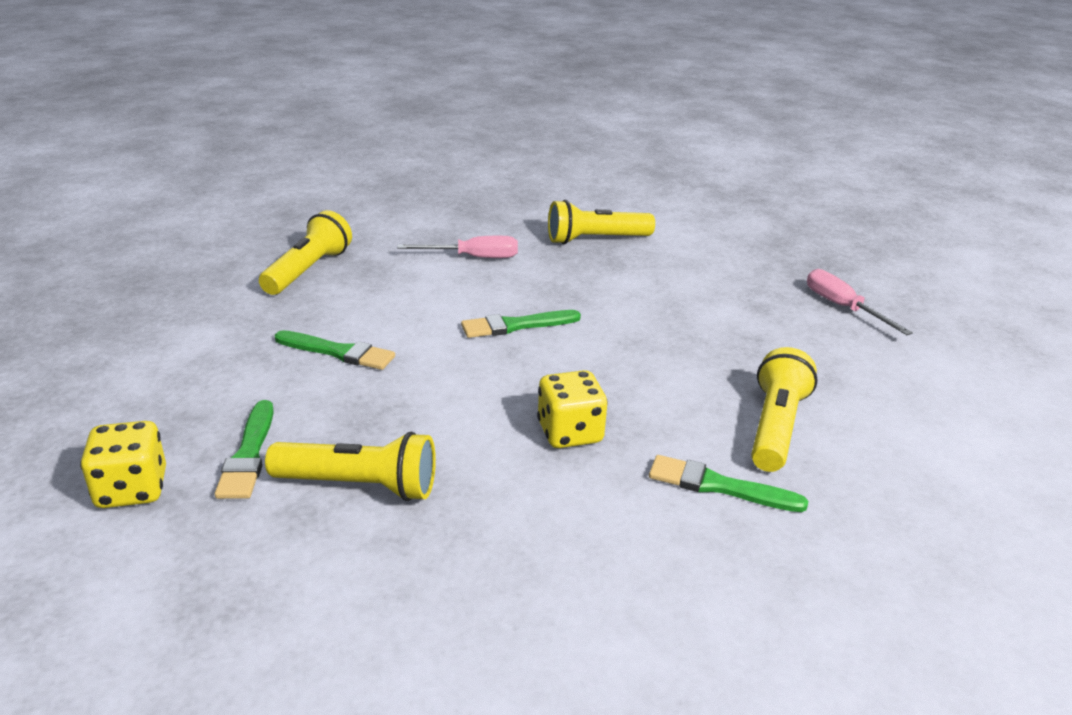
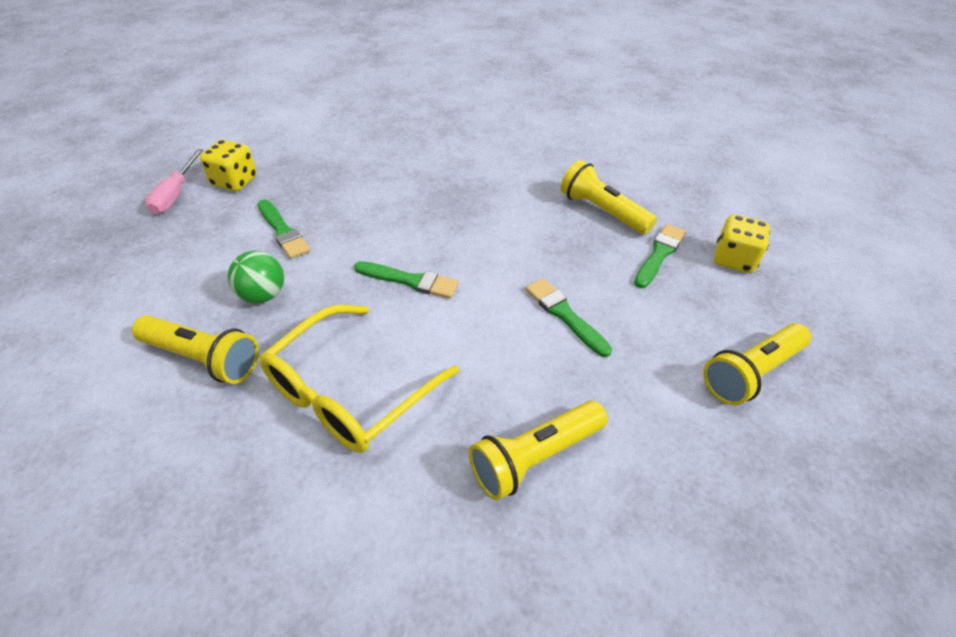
camera: 145 degrees left, 15 degrees up
(473, 257) = (351, 391): pink screwdriver -> yellow glasses
(570, 433) = (466, 192): yellow dice -> yellow dice (234, 181)
(620, 276) = (263, 295): none -> green ball
(718, 486) = (428, 144): green brush -> green brush (283, 231)
(775, 427) = (359, 153): yellow flashlight -> yellow flashlight (751, 373)

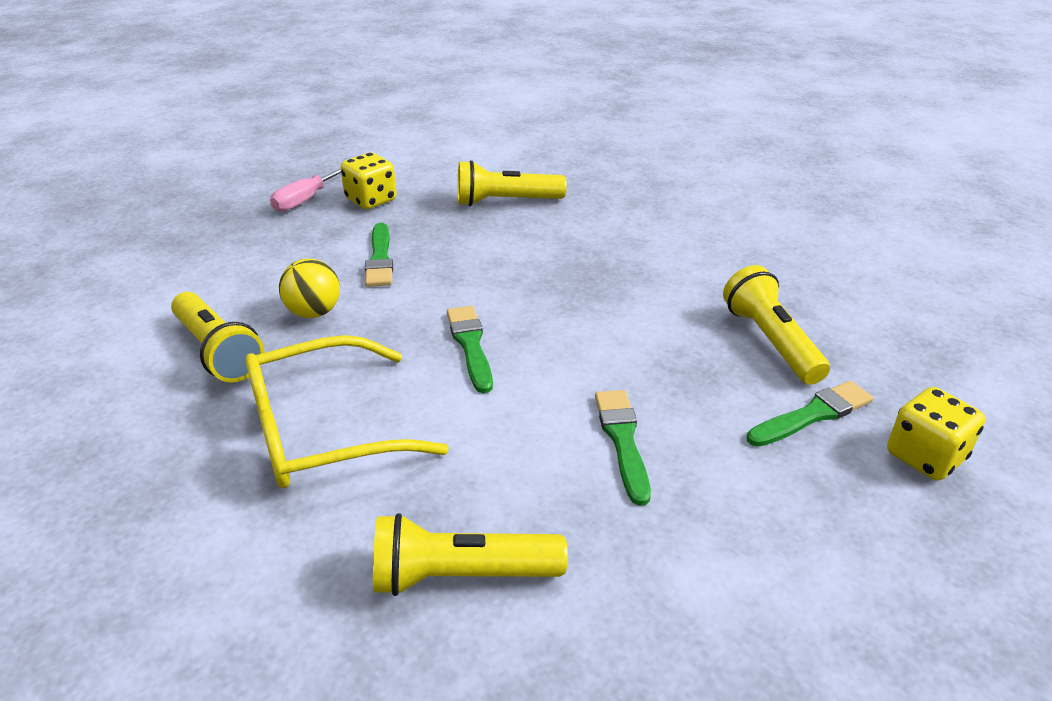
camera: 30 degrees right, 10 degrees down
(263, 295) = (314, 312): green ball -> yellow ball
(410, 281) = (470, 345): green brush -> green brush turned 150 degrees counterclockwise
(751, 373) = (832, 603): yellow flashlight -> yellow flashlight (506, 202)

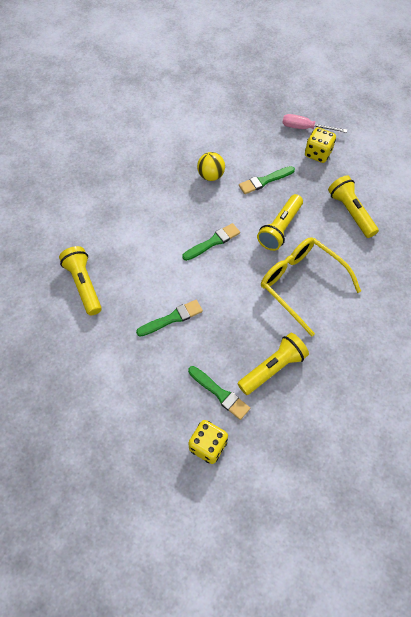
camera: 70 degrees right, 25 degrees up
(218, 351) = (171, 157): yellow flashlight -> yellow flashlight (280, 228)
(324, 430) = (139, 213): yellow glasses -> yellow glasses (302, 285)

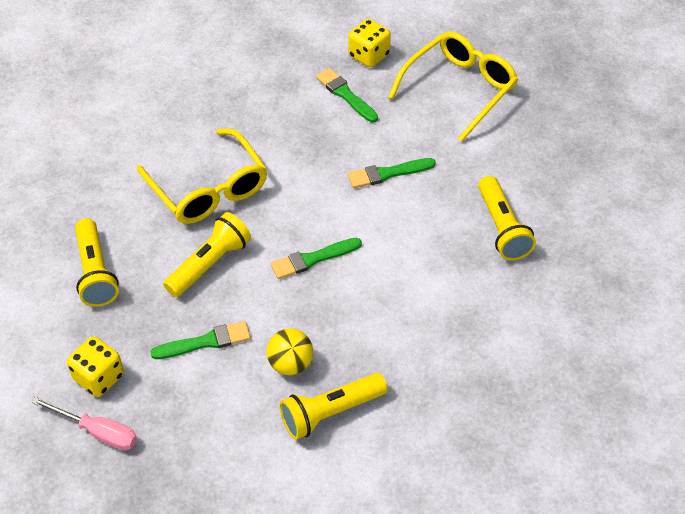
camera: 170 degrees left, 10 degrees down
(121, 416) = (459, 90): none -> yellow glasses
(272, 368) = (278, 109): yellow flashlight -> yellow flashlight (330, 412)

